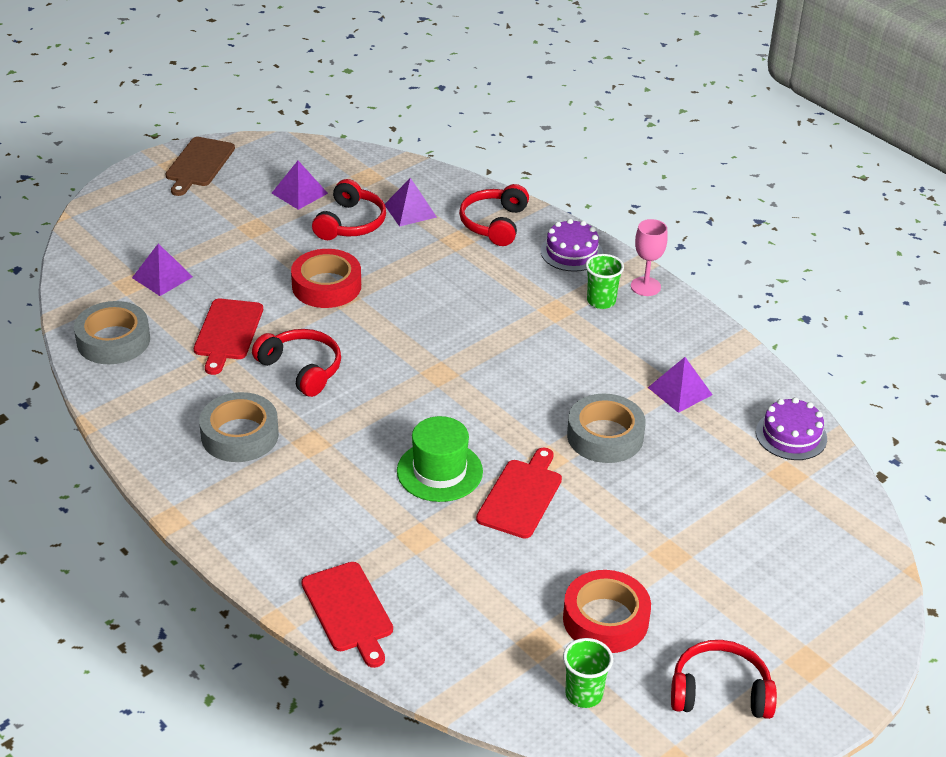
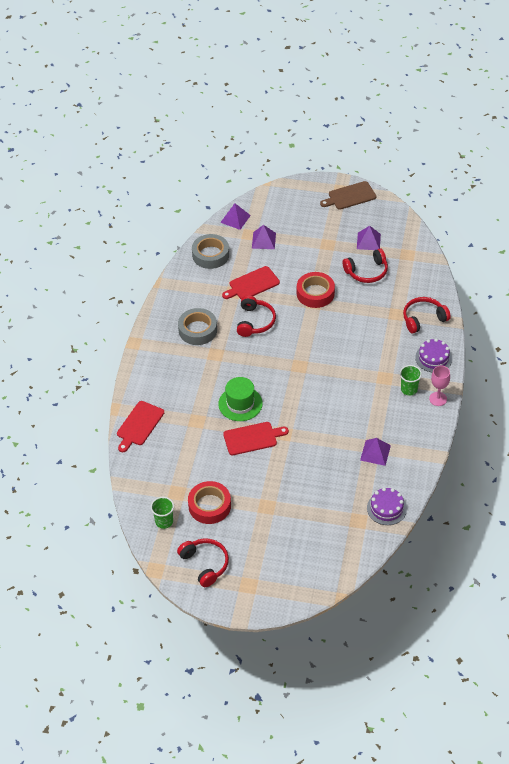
camera: 55 degrees right, 10 degrees up
(410, 210) = (399, 285): purple pyramid -> purple pyramid (235, 219)
(605, 436) = (317, 444): grey tape -> none

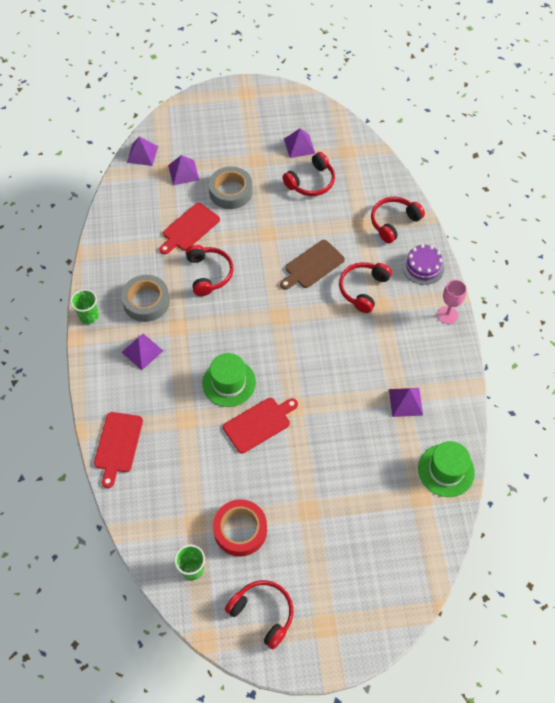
camera: 20 degrees left, 10 degrees up
(181, 365) = (142, 351): none -> purple pyramid
(210, 255) = (129, 204): grey tape -> grey tape (231, 191)
(315, 293) = (264, 222): red tape -> none
(350, 196) = (259, 98): brown cutting board -> brown cutting board (312, 265)
(376, 363) = (363, 289): none -> red headphones
(386, 508) = (446, 470): purple cake -> green hat
(409, 389) = (411, 312): green cup -> green cup (89, 316)

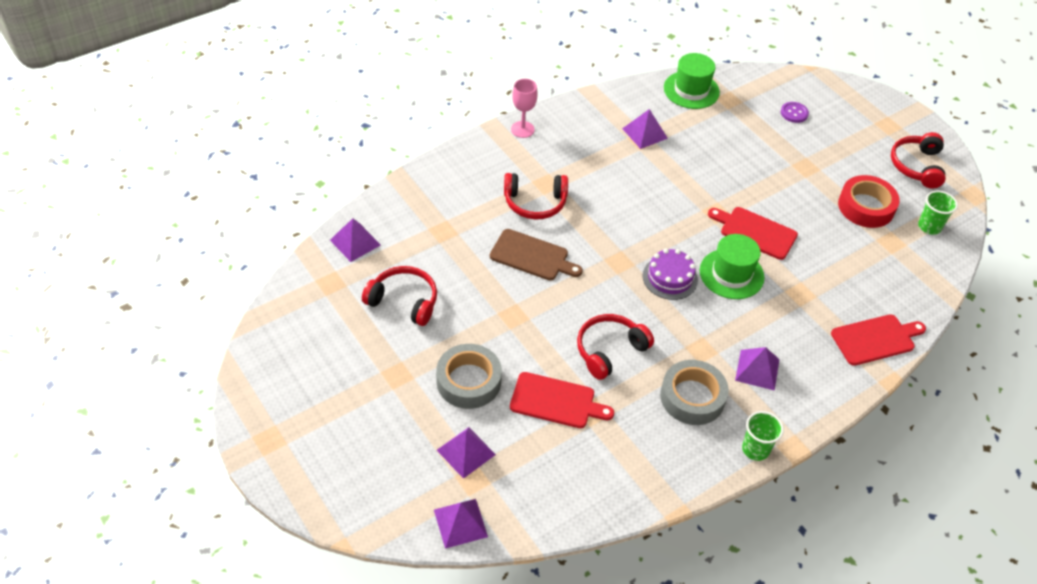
camera: 120 degrees left, 10 degrees down
(299, 146) = (346, 336): purple pyramid -> purple pyramid (355, 242)
(379, 544) = (794, 113): none -> purple button
(393, 222) = (424, 204): red headphones -> none
(423, 266) = (472, 163): purple cake -> purple cake (670, 278)

